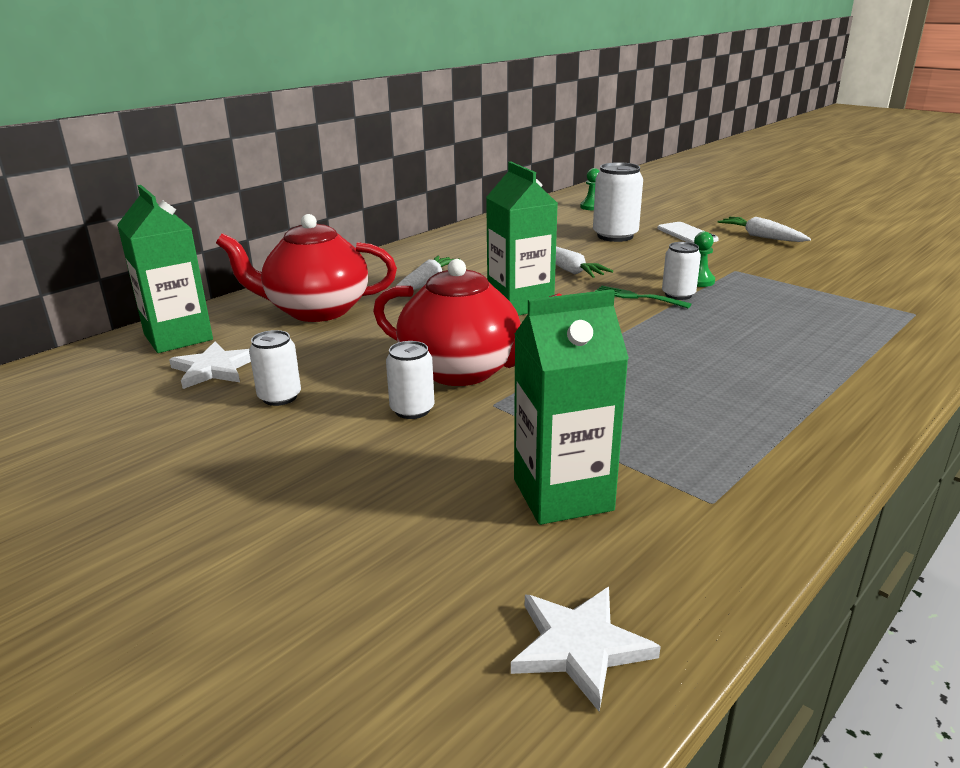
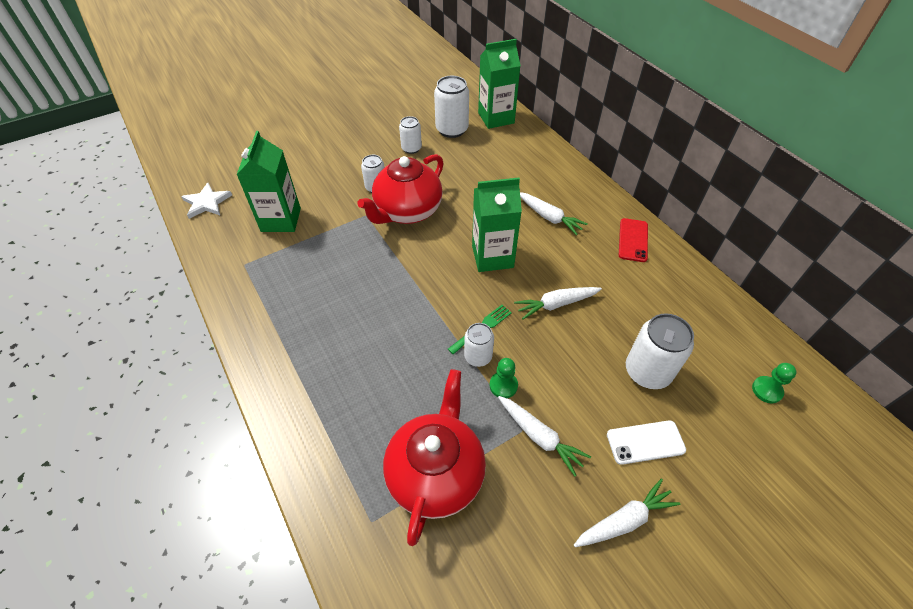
camera: 105 degrees right, 25 degrees up
(214, 369) = (452, 129): white star -> white can
(316, 310) = (516, 165): red teapot -> red teapot (436, 473)
(443, 247) = (633, 240): none -> red phone
(732, 264) = (540, 437): none -> white carrot

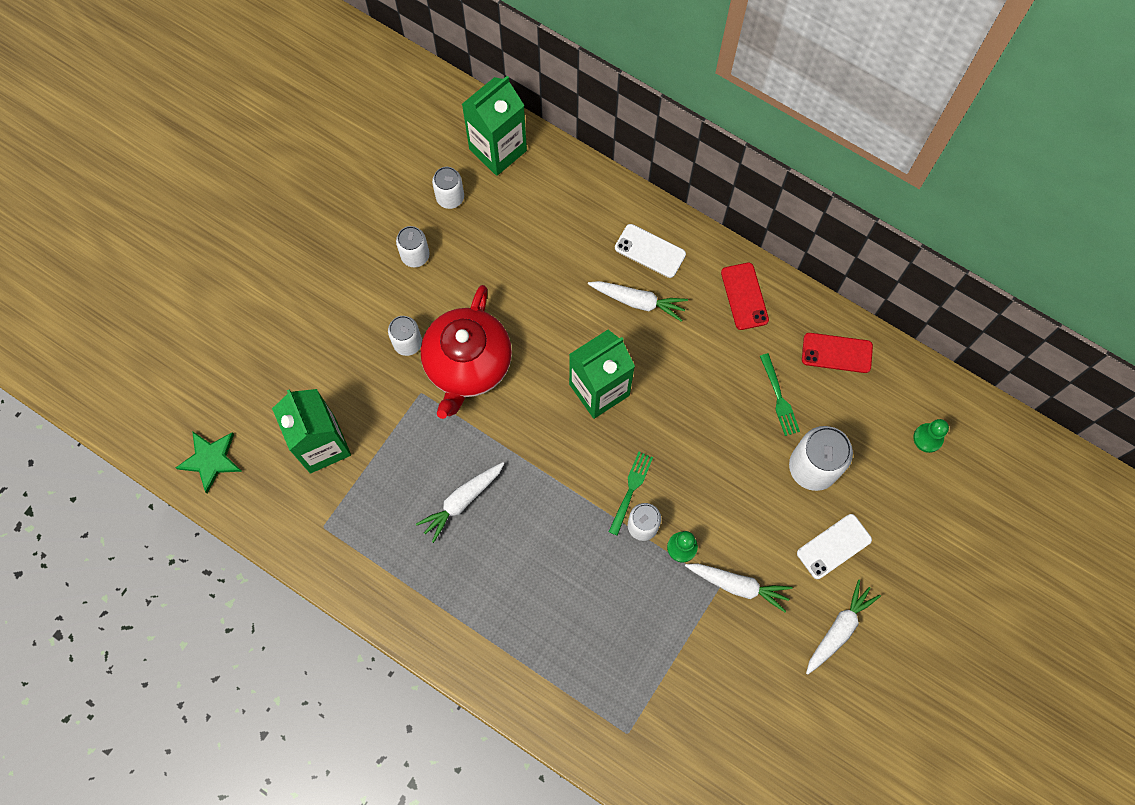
camera: 25 degrees left, 20 degrees up
(207, 203) = (211, 460): white star -> green star
(436, 473) = (661, 664): red teapot -> none
(452, 129) = (450, 197): white can -> white can, size x0.60
(556, 304) = (694, 425): white carrot -> white carrot (462, 501)
(572, 194) = (650, 251): none -> white phone
(636, 311) = (779, 397): none -> green fork
(698, 299) = (836, 353): none -> red phone

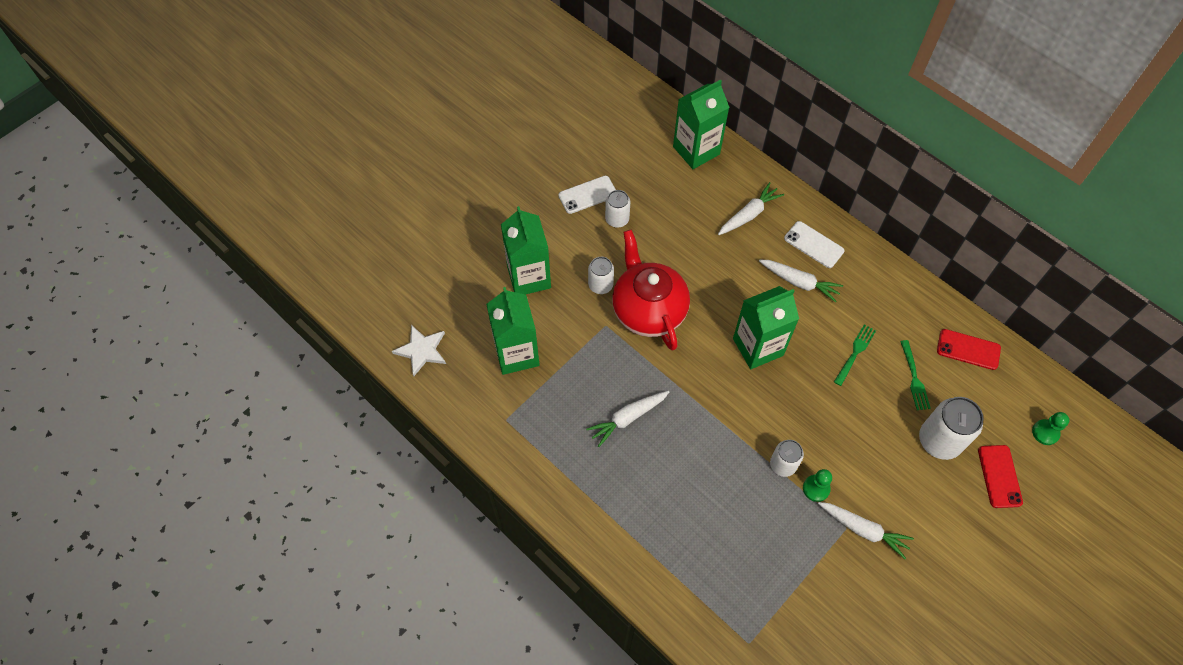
camera: 10 degrees right, 10 degrees down
(211, 460) = (422, 351): green star -> white star
(322, 347) = (529, 277): none -> green carton
(450, 197) = (652, 180): white can -> none
(468, 365) = (648, 310): red teapot -> red teapot turned 135 degrees clockwise
(631, 490) = (776, 433): green fork -> green fork (855, 353)
(744, 296) = (891, 292): red phone -> red phone (999, 476)
(834, 546) = (953, 511): white phone -> white phone (587, 195)
(839, 629) = (952, 584): white carrot -> white carrot (749, 214)

